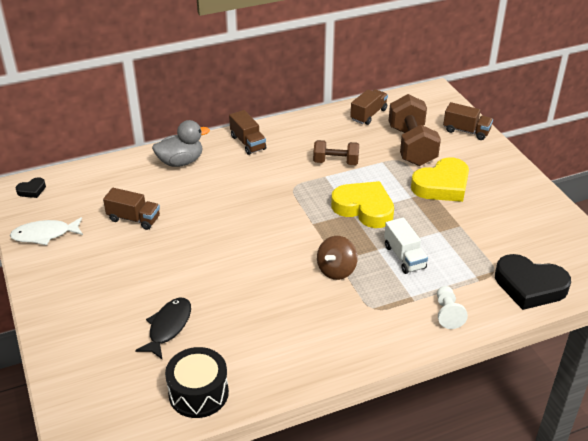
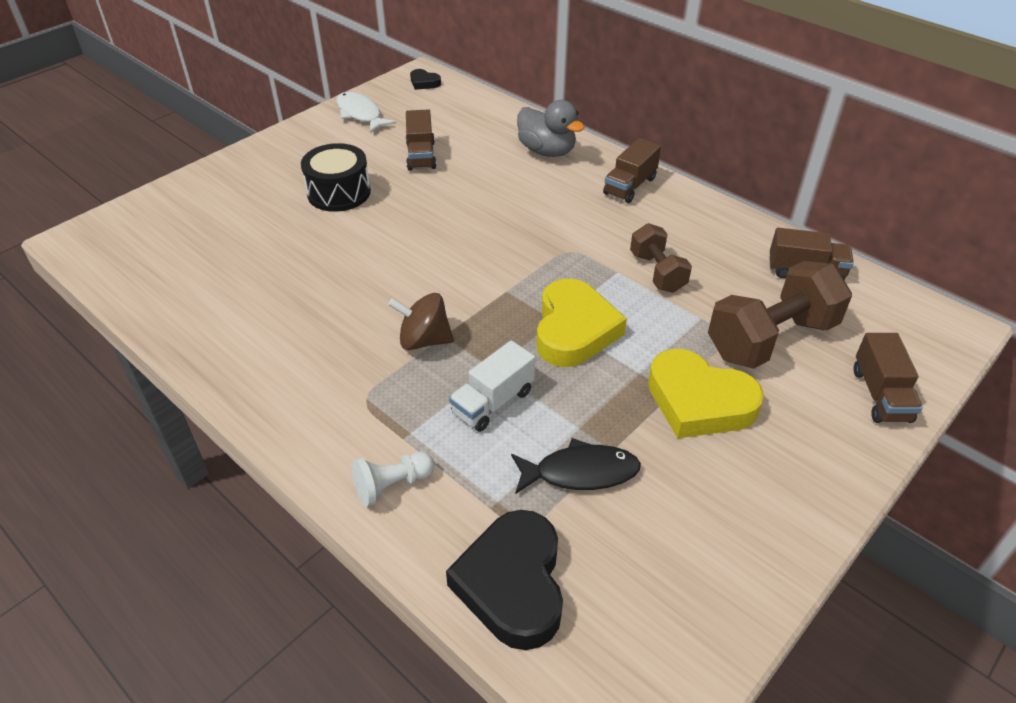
camera: 65 degrees right, 5 degrees up
(168, 327) = (257, 237): black fish -> black fish (580, 472)
(198, 393) = (162, 292): black drum -> black drum (339, 193)

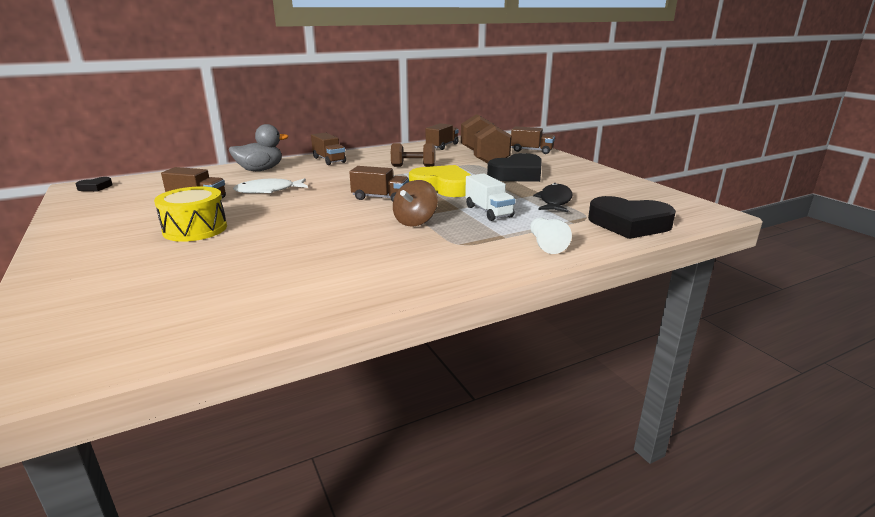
camera: 70 degrees left, 20 degrees down
(339, 193) = (195, 229): black drum -> yellow drum
(360, 114) = (90, 211): white fish -> white fish (268, 191)
(496, 284) = (380, 198): none -> brown truck
(699, 401) = (517, 174): yellow heart -> black heart

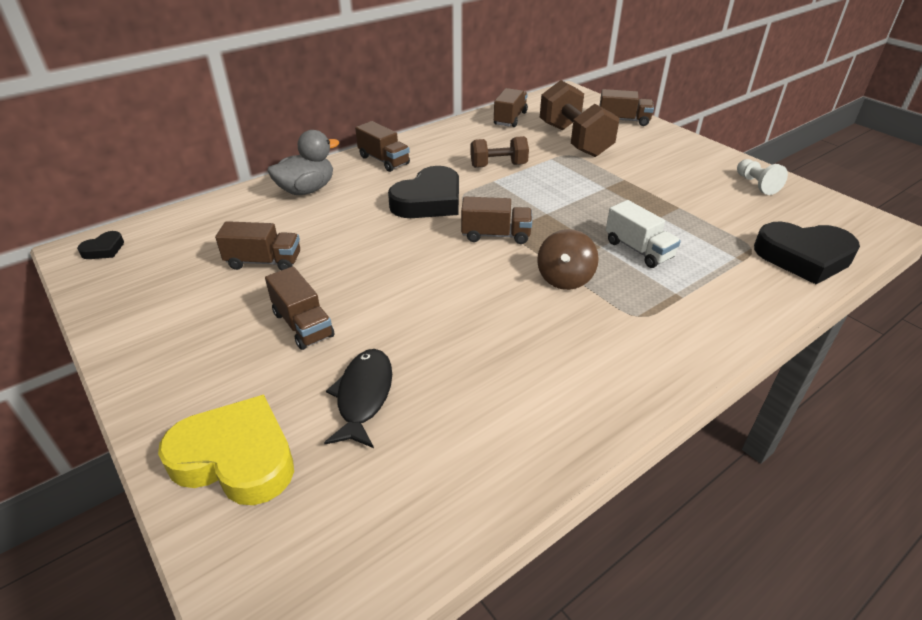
camera: 10 degrees left, 15 degrees up
(195, 229) = (303, 324): yellow drum -> brown truck
(268, 191) = (346, 234): white fish -> none
(442, 187) = (558, 206): yellow heart -> yellow heart (236, 458)
(517, 174) = (632, 171): black heart -> black heart (429, 201)
(546, 244) = (733, 305): white pawn -> white pawn (756, 184)
(555, 201) = (702, 221): black fish -> black fish (363, 396)

